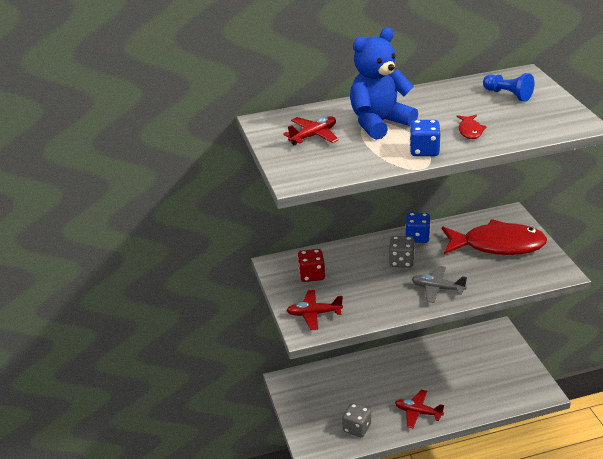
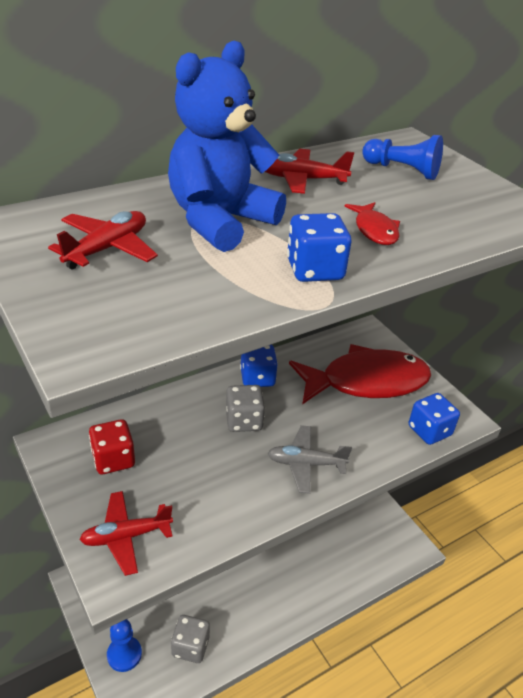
camera: 20 degrees left, 5 degrees up
(310, 426) = (124, 654): none -> blue pawn
(418, 412) = (268, 605): red plane -> red plane (302, 180)
(534, 278) = (429, 431): none -> blue dice

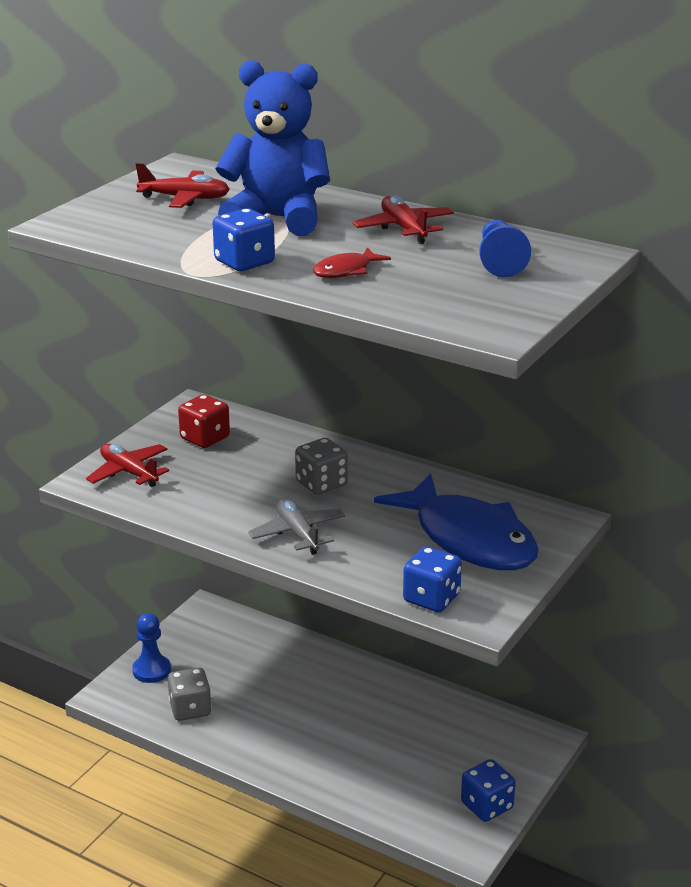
camera: 65 degrees right, 10 degrees down
(257, 378) = (394, 473): blue dice -> blue dice (487, 806)
(366, 382) = (469, 539): red fish -> blue fish

